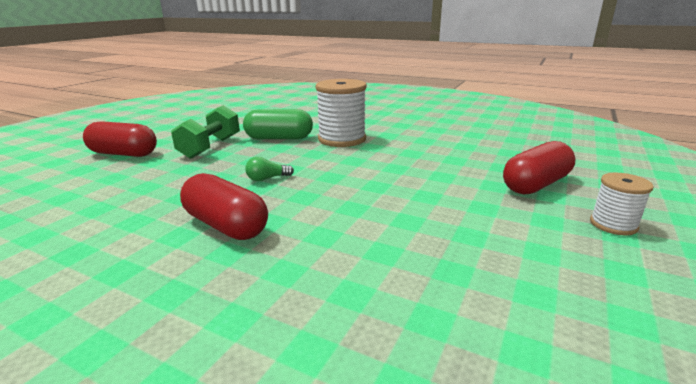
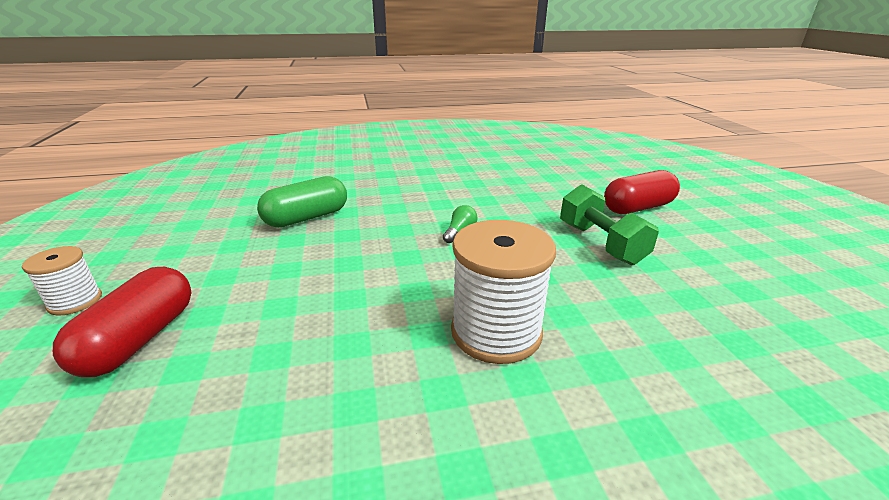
camera: 140 degrees right, 5 degrees up
(226, 225) = (417, 197): red capsule -> none
(279, 138) = (578, 292): green capsule -> green capsule (307, 218)

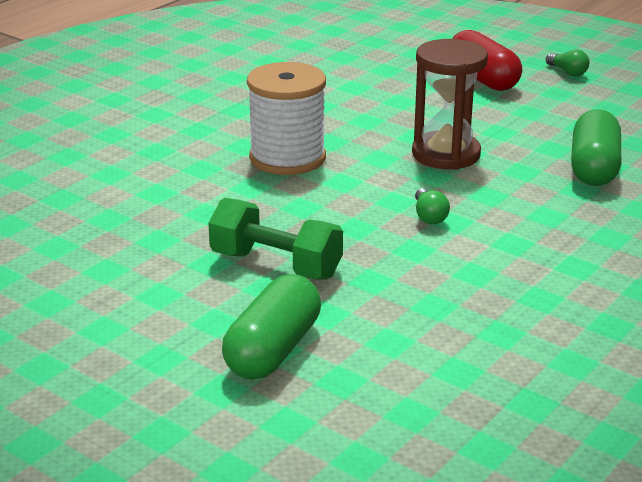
camera: 140 degrees right, 0 degrees up
(75, 301) = (567, 72): white spool -> green light bulb
(364, 268) = (446, 154): none -> brown hourglass
(638, 208) = (273, 350): red capsule -> green capsule

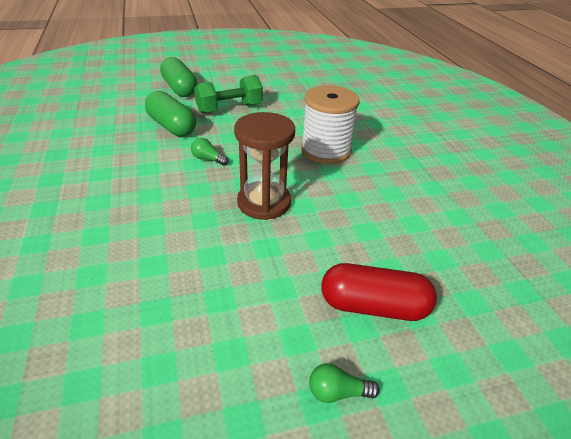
camera: 125 degrees right, 10 degrees up
(593, 168) = (162, 253): green capsule -> green capsule (172, 126)

